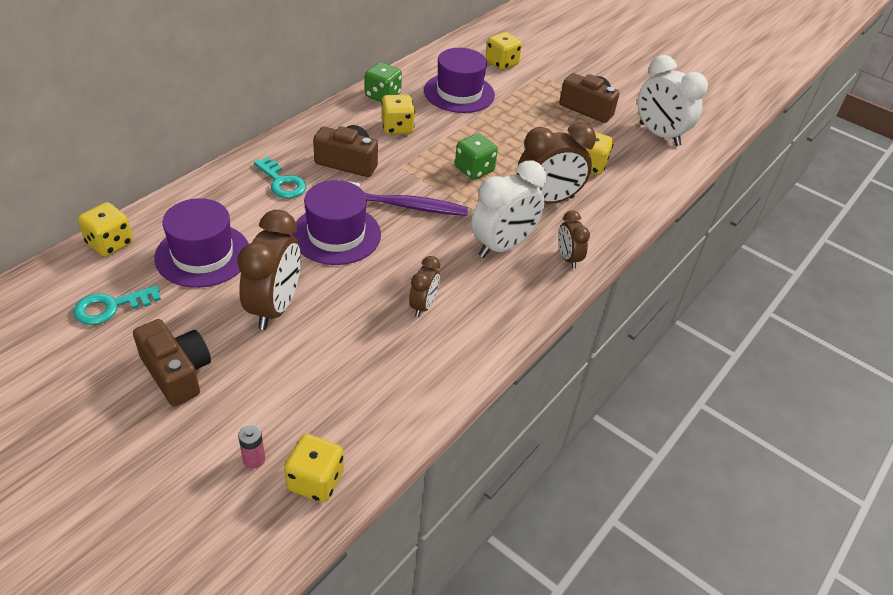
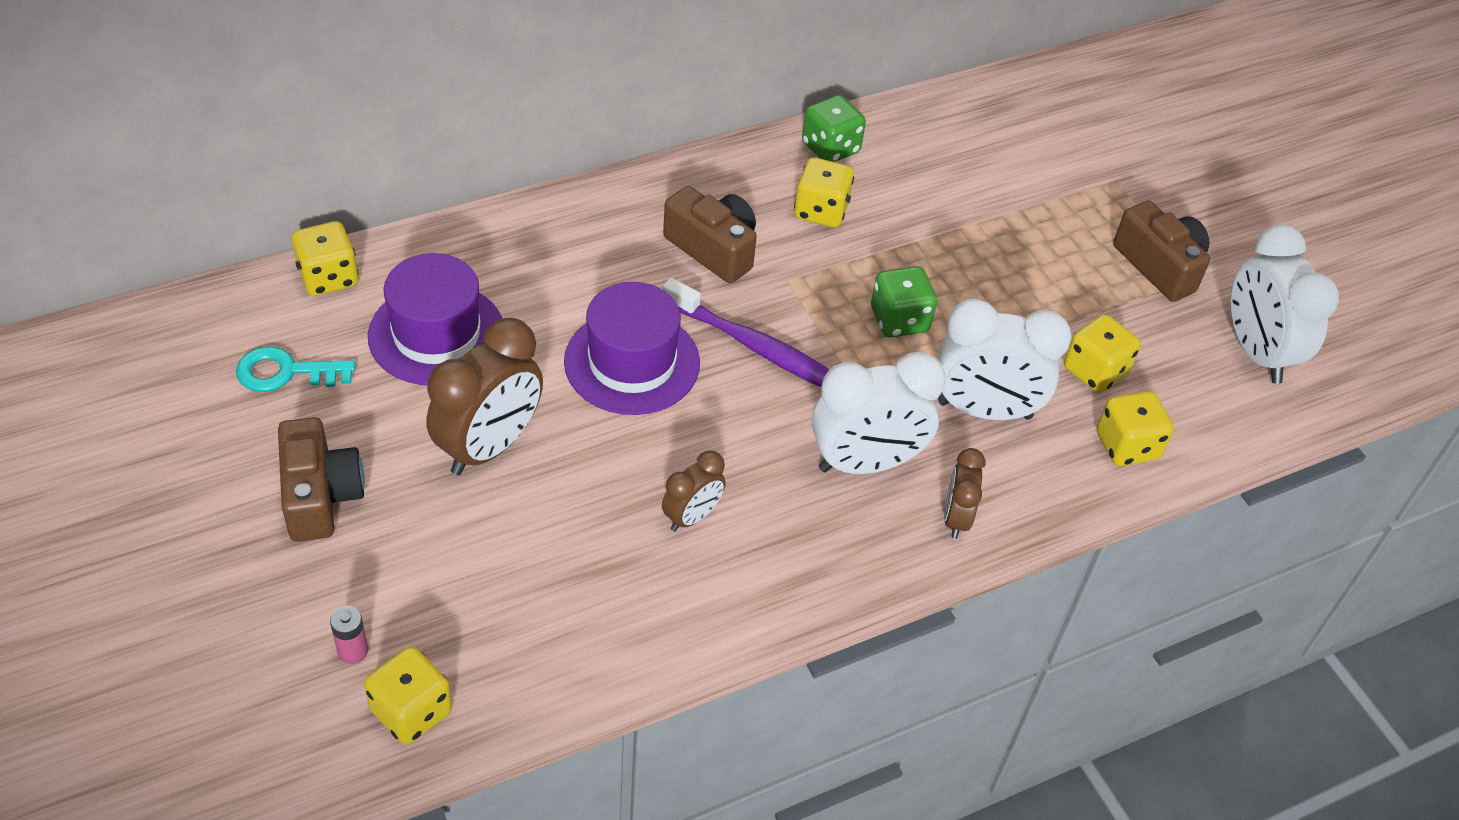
camera: 25 degrees right, 5 degrees up
(282, 182) = (601, 253): turquoise key -> none
(459, 93) = (956, 176): purple hat -> none
(501, 63) = (1061, 140): yellow dice -> yellow dice (1127, 446)
(547, 200) = (984, 410): brown clock -> white clock

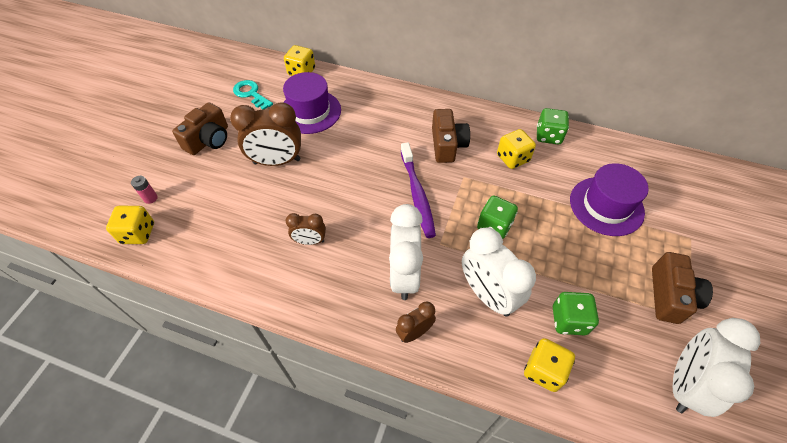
camera: 50 degrees right, 5 degrees up
(632, 362) = (362, 166): purple hat -> purple hat (606, 206)
(865, 463) = (404, 275): white clock -> white clock turned 60 degrees clockwise
(1095, 371) = (569, 320): yellow dice -> green dice

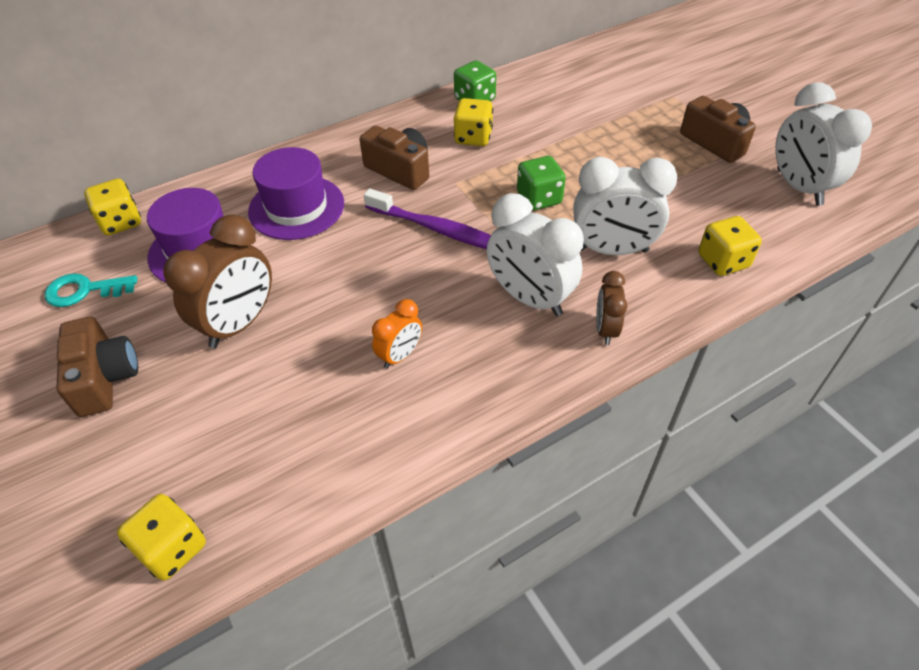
camera: 50 degrees left, 5 degrees down
(150, 198) = (124, 502): pink battery -> none
(310, 241) = (400, 355): brown clock -> orange clock
(569, 320) = (687, 214): green dice -> none
(606, 206) = (592, 117): purple hat -> purple hat (296, 207)

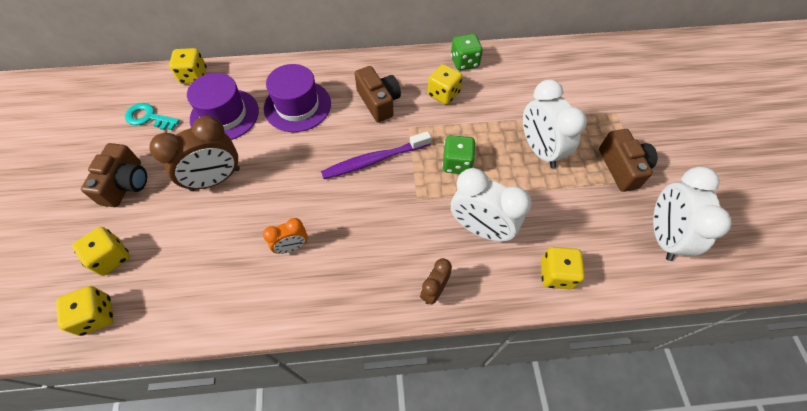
camera: 25 degrees right, 10 degrees up
(146, 471) = (112, 257): none -> yellow dice
(438, 229) = (374, 160): purple toothbrush -> purple toothbrush turned 105 degrees clockwise
(529, 298) = (399, 242): white clock -> white clock (539, 150)

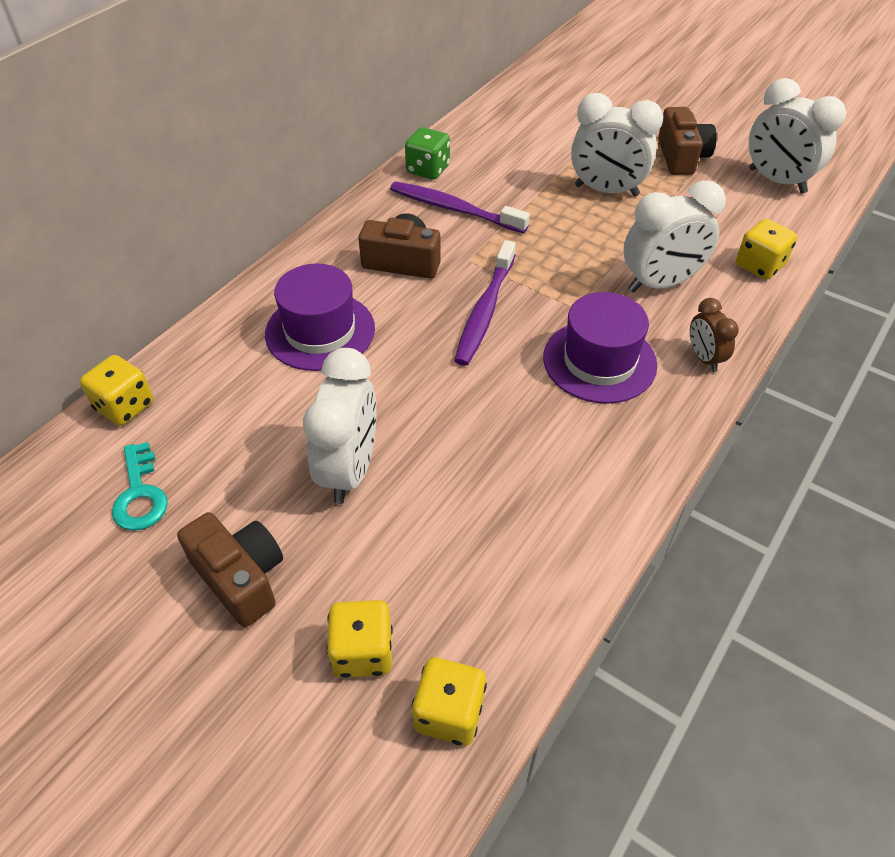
camera: 50 degrees left, 10 degrees down
(148, 117) = (140, 494): turquoise key -> turquoise key turned 75 degrees counterclockwise
(215, 179) = (349, 470): brown clock -> white clock
(224, 115) = (245, 408): purple hat -> purple hat (599, 361)
(292, 247) = (536, 445): orange clock -> none
(443, 94) = (454, 209): yellow dice -> purple toothbrush
(457, 163) = (560, 253): green dice -> none
(622, 168) = (681, 157): brown camera -> brown camera turned 60 degrees clockwise

